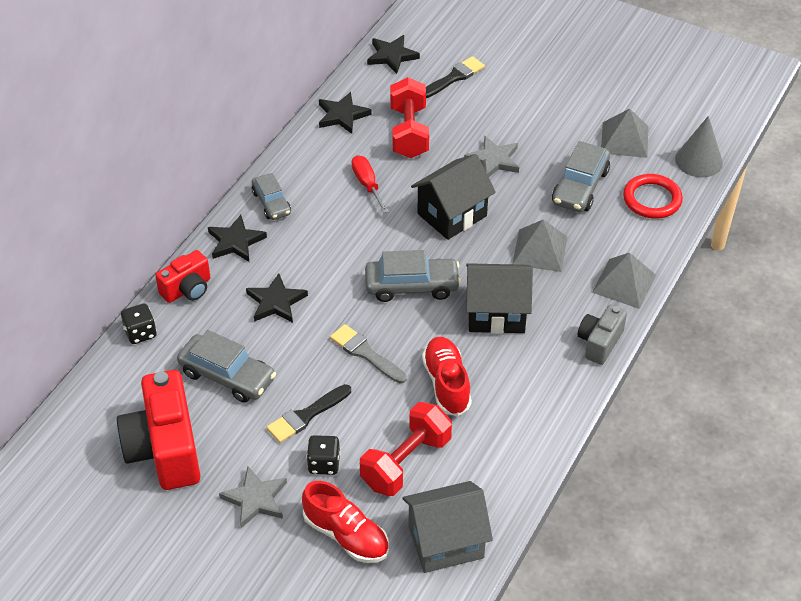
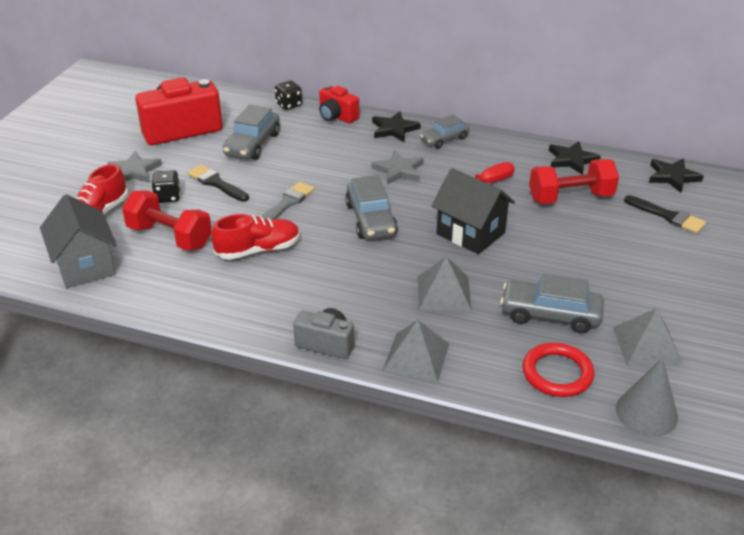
camera: 80 degrees right, 10 degrees down
(276, 302) = (334, 155): black star -> none
(494, 160) = (560, 252): grey star -> grey star (399, 170)
(496, 313) = (349, 271): black house -> none

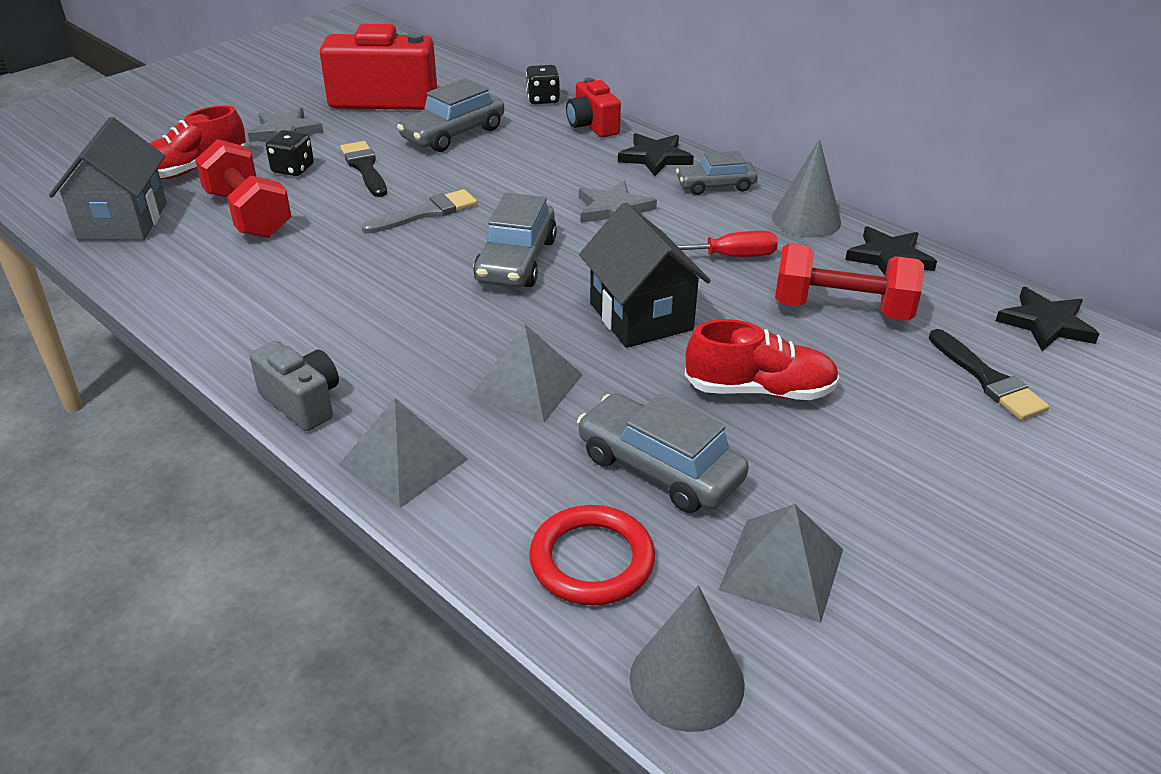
camera: 25 degrees right, 0 degrees up
(258, 250) = (335, 258): red shoe -> red shoe (759, 390)
(511, 148) = (806, 219): none -> grey cone

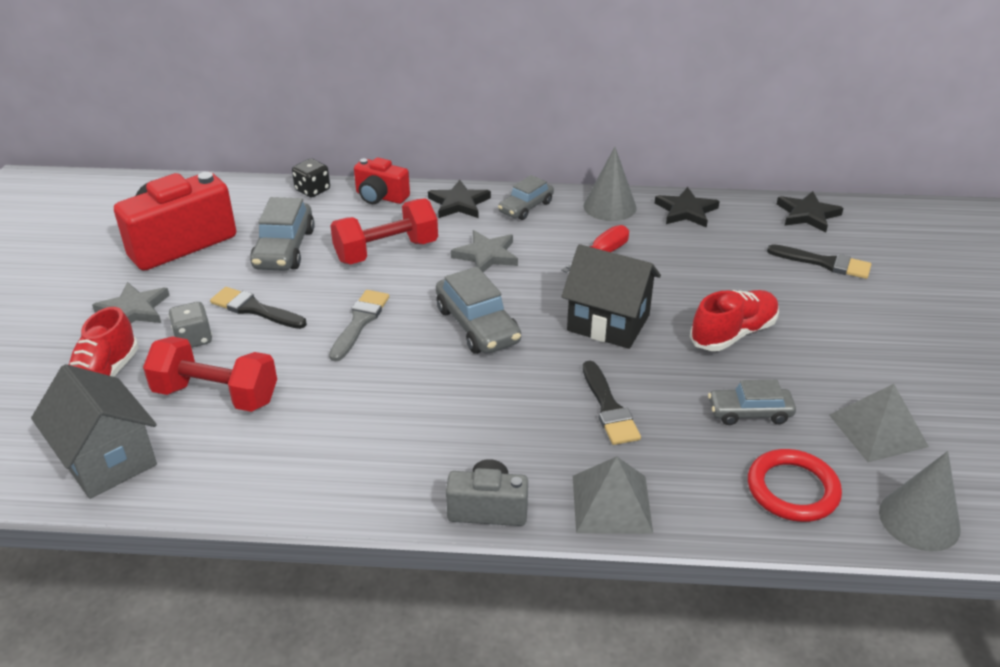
camera: 40 degrees left, 0 degrees up
(293, 169) = (194, 339): black dice -> grey dice
(526, 385) = (609, 408): grey pyramid -> black brush
(659, 468) = (749, 413): grey car -> grey car, size x0.65
(841, 309) = (705, 258): red dumbbell -> red dumbbell (386, 251)

